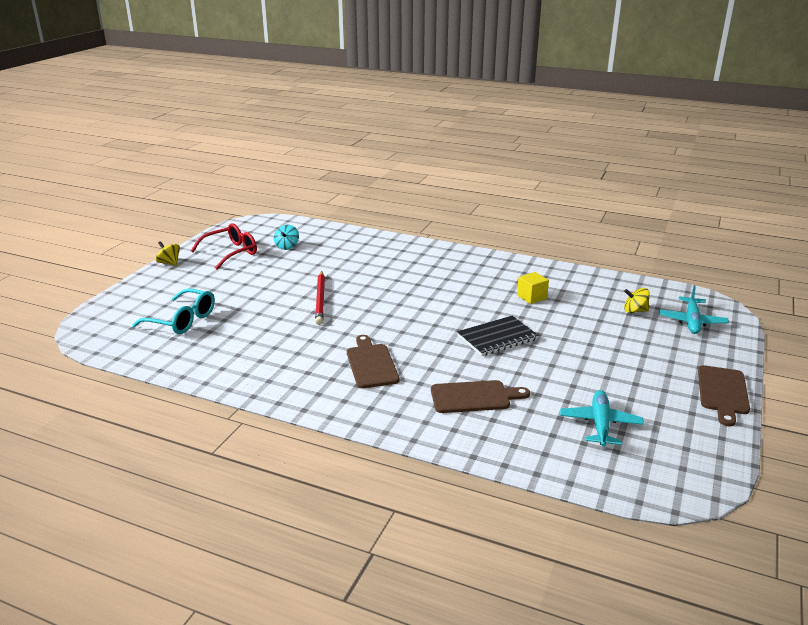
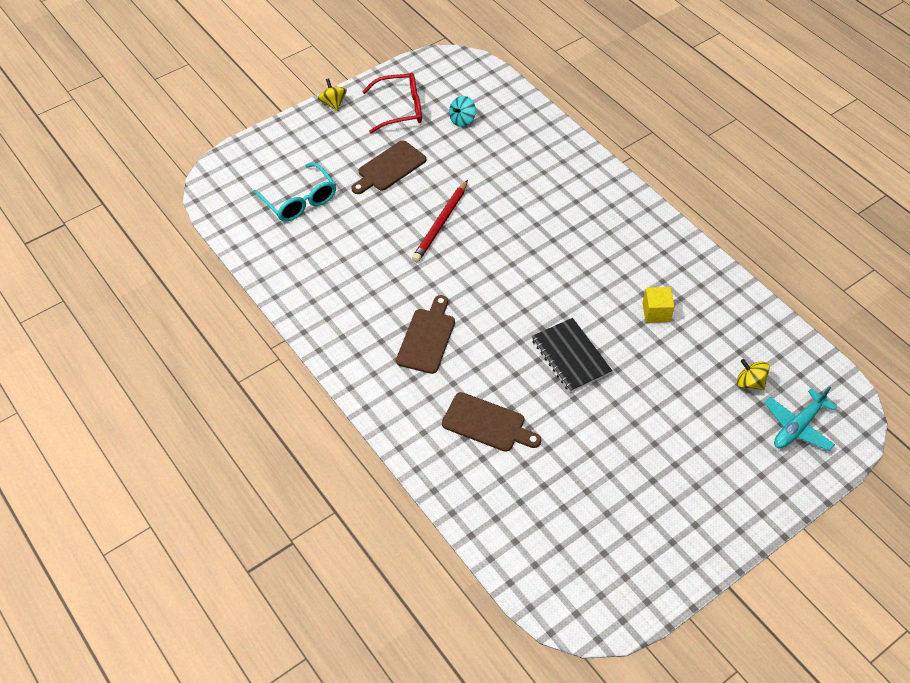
camera: 30 degrees right, 25 degrees up
(497, 338) = (570, 356): black notebook -> black notebook turned 60 degrees clockwise
(600, 424) = (573, 511): turquoise plane -> none
(722, 392) = (728, 534): brown cutting board -> brown cutting board (389, 168)

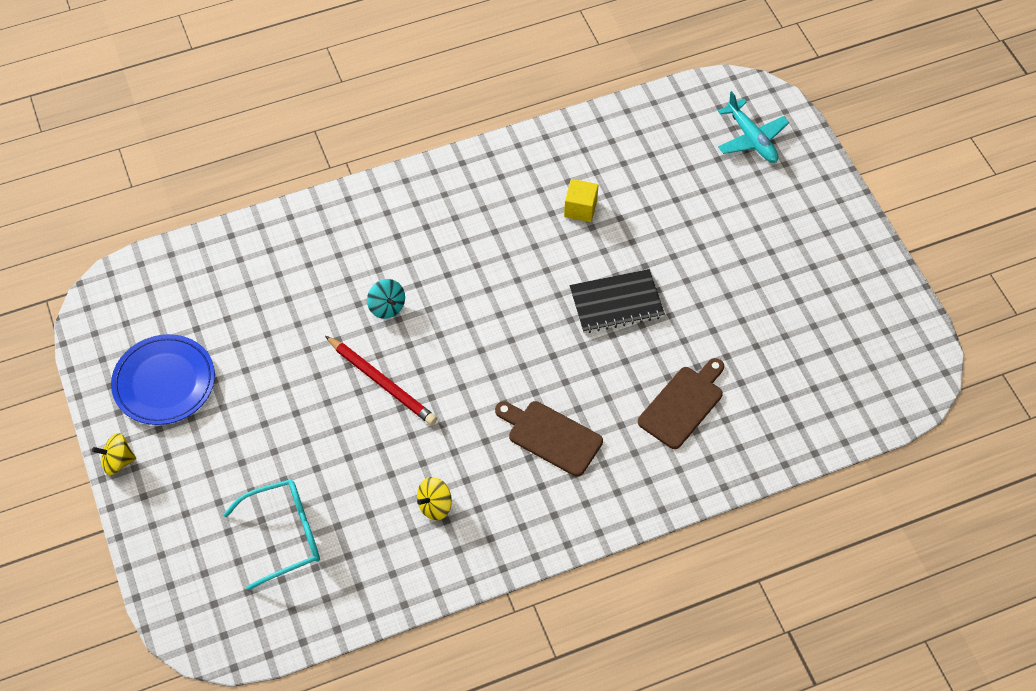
camera: 75 degrees left, 5 degrees up
(389, 168) = (266, 418): brown cutting board -> none
(401, 109) = (164, 382): red glasses -> blue plate
(462, 120) = (215, 318): turquoise spinning top -> turquoise spinning top (387, 307)
(749, 382) = (691, 158): yellow spinning top -> yellow spinning top (435, 505)

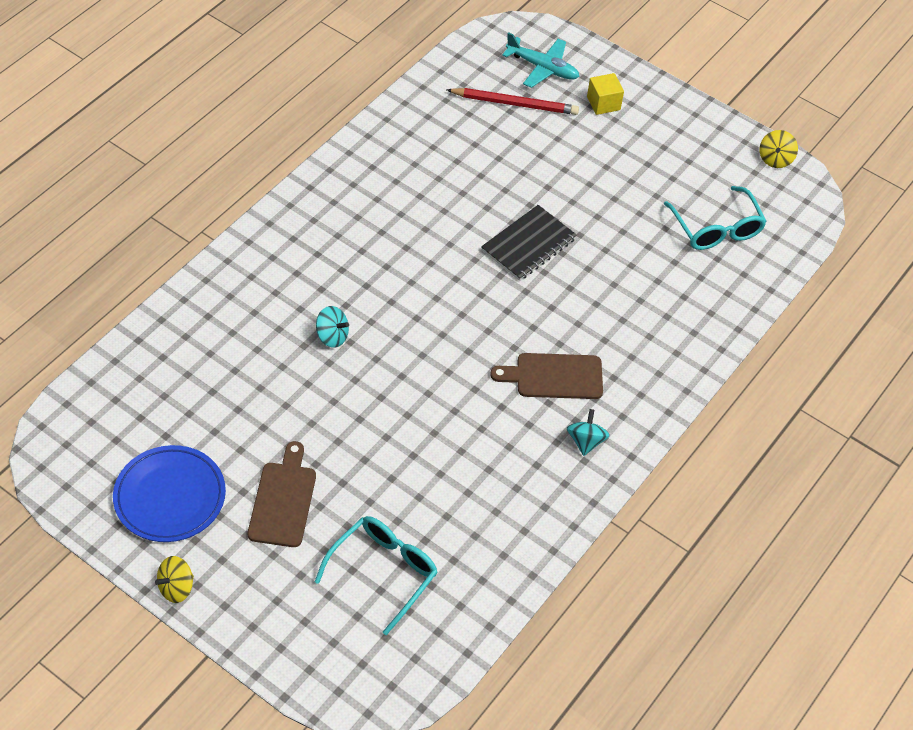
camera: 35 degrees left, 5 degrees down
(381, 382) = (375, 401): red pencil -> red pencil (514, 104)
(435, 505) = (498, 480): yellow spinning top -> yellow spinning top (775, 159)
(536, 510) = (586, 441): none -> turquoise spinning top
(580, 208) = (442, 182): yellow cube -> yellow cube (603, 103)
(683, 404) = (642, 300): brown cutting board -> brown cutting board (283, 500)
(805, 369) = (716, 229): none -> turquoise glasses

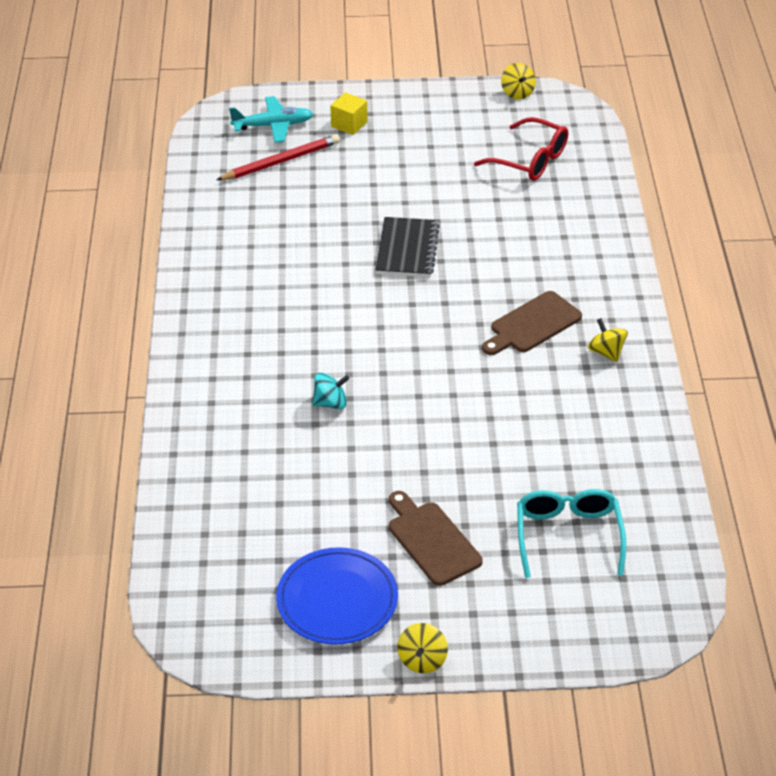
camera: 35 degrees left, 10 degrees down
(586, 441) = (606, 352): turquoise spinning top -> yellow spinning top
(716, 229) = (531, 160): turquoise glasses -> red glasses

